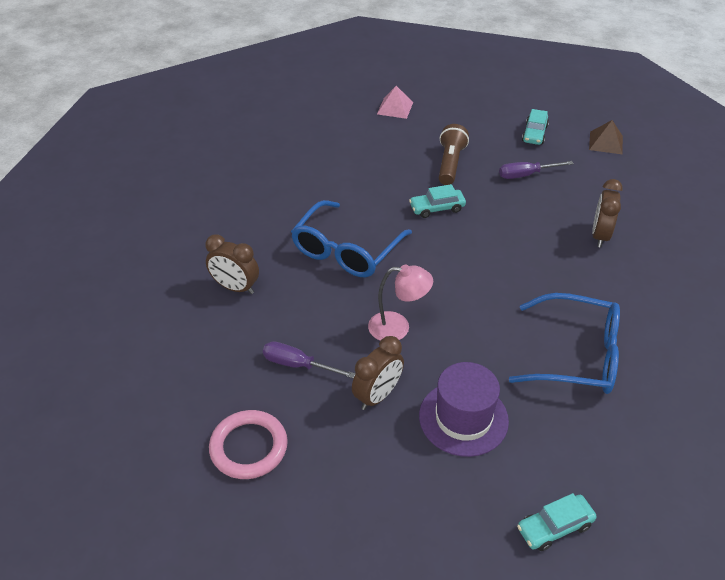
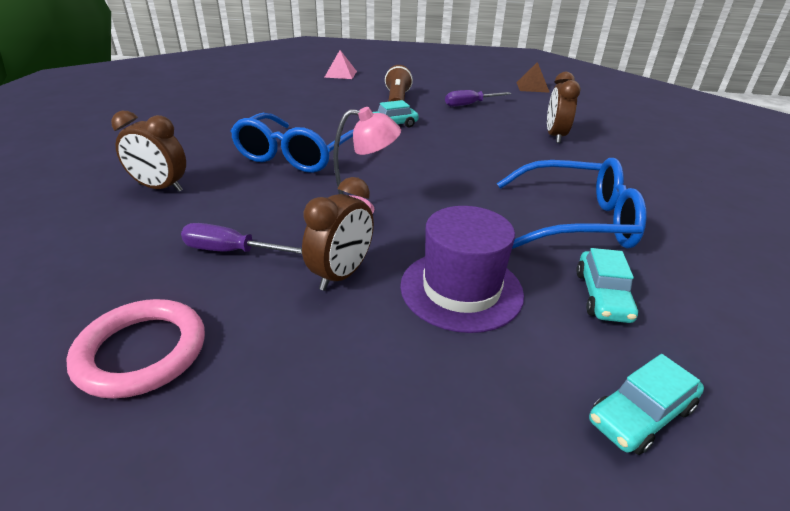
camera: 10 degrees left, 10 degrees down
(534, 134) = (469, 84): turquoise car -> turquoise car (602, 296)

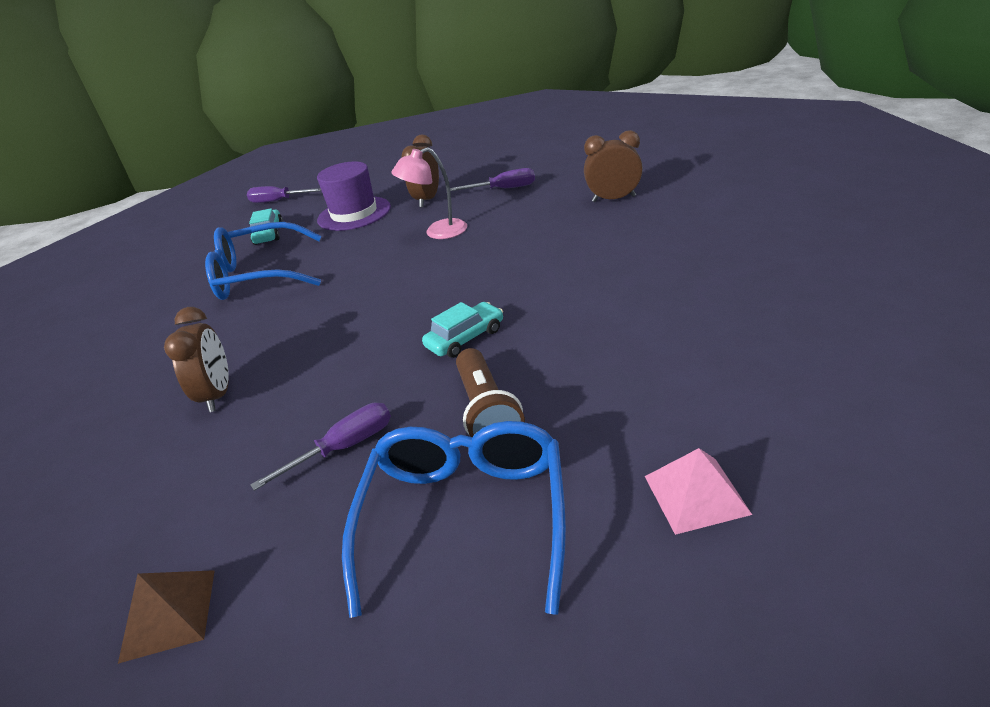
camera: 170 degrees right, 0 degrees up
(142, 352) = (498, 157): pink ring -> none
(296, 155) = (540, 258): blue glasses -> blue glasses (465, 517)
(640, 414) = (278, 201): turquoise car -> purple screwdriver

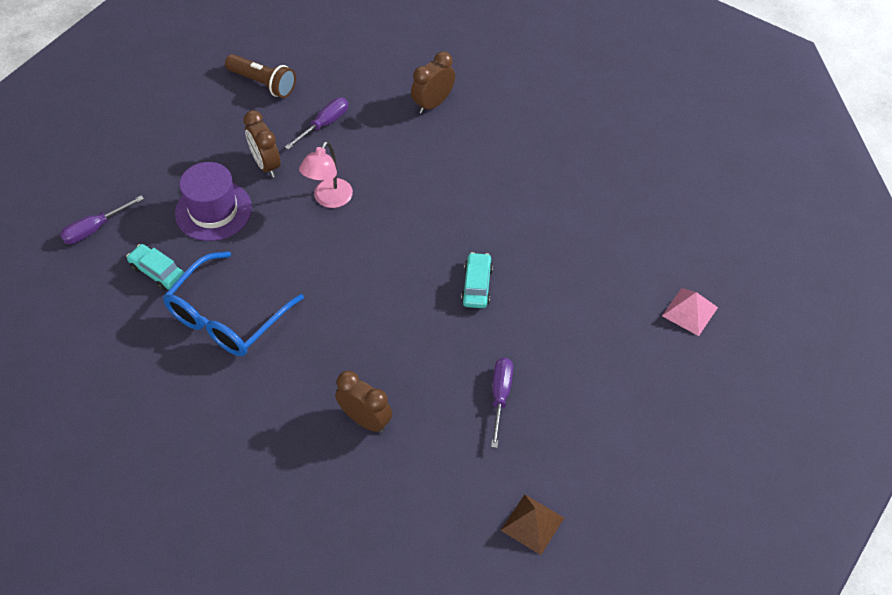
camera: 50 degrees left, 20 degrees up
(465, 517) = (608, 388): blue glasses -> none
(487, 412) = (551, 327): brown flashlight -> brown flashlight (263, 83)

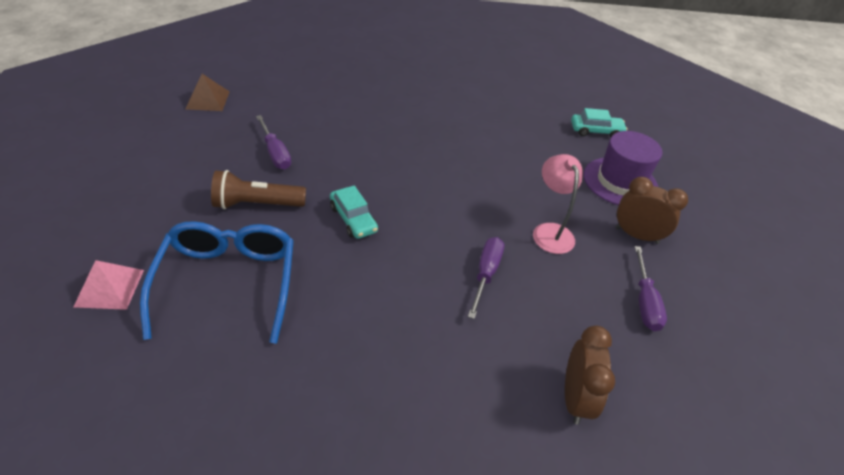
camera: 140 degrees right, 10 degrees down
(94, 229) = (671, 137): purple screwdriver -> purple screwdriver (486, 274)
(227, 317) = (518, 125): blue glasses -> blue glasses (228, 283)
(263, 83) = (754, 315): brown flashlight -> brown flashlight (256, 204)
(365, 420) = (365, 109): brown clock -> none

